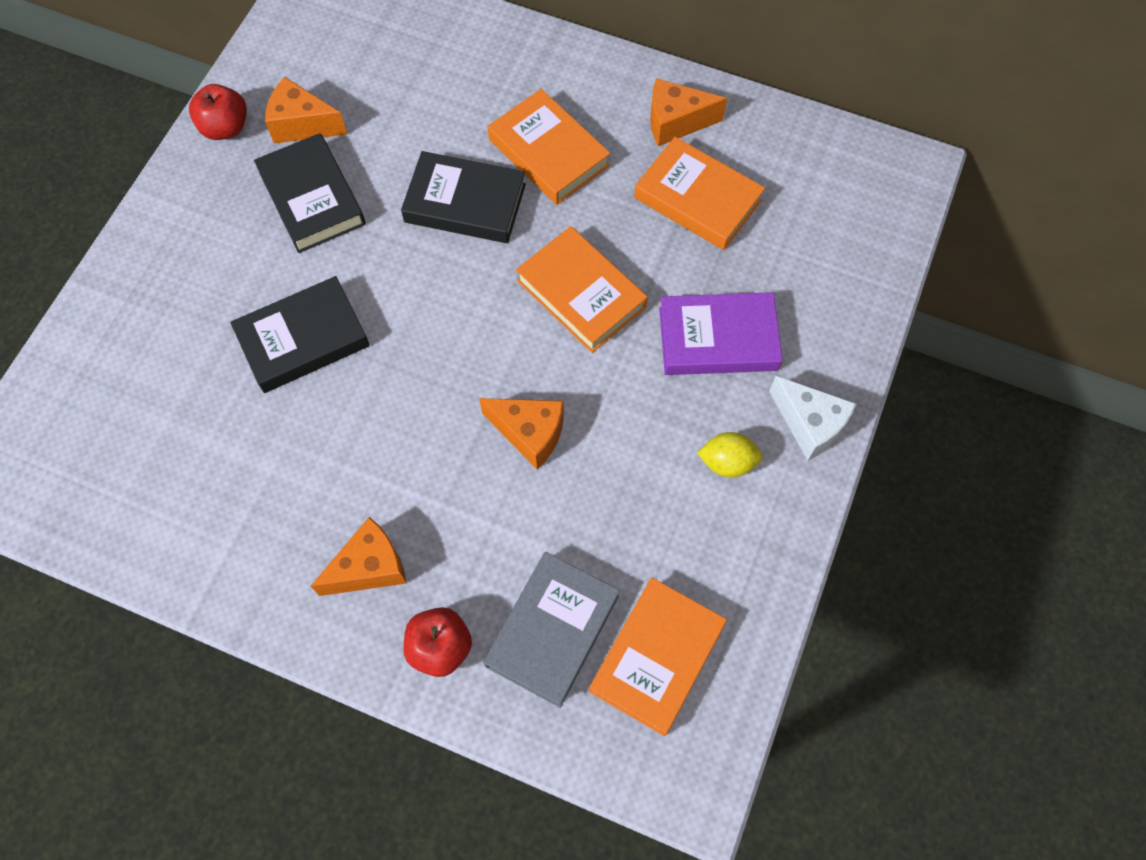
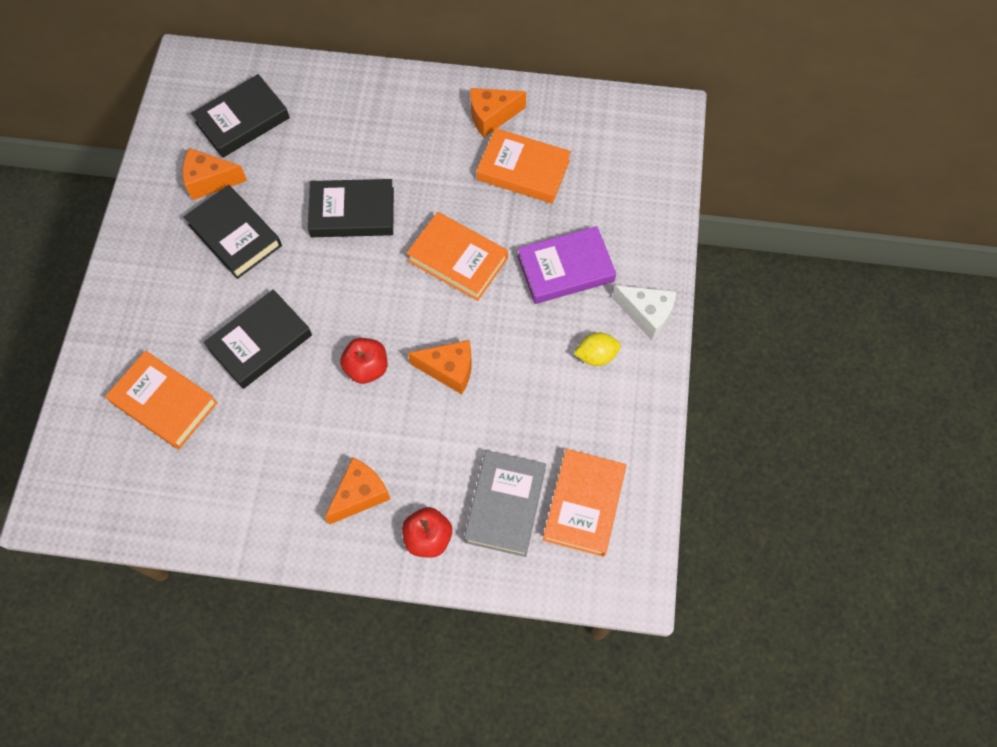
camera: 15 degrees left, 0 degrees up
(225, 128) = (151, 196): red apple -> red apple (367, 368)
(363, 59) = (242, 120): none -> black book
(548, 153) = (404, 160): orange book -> orange book (164, 403)

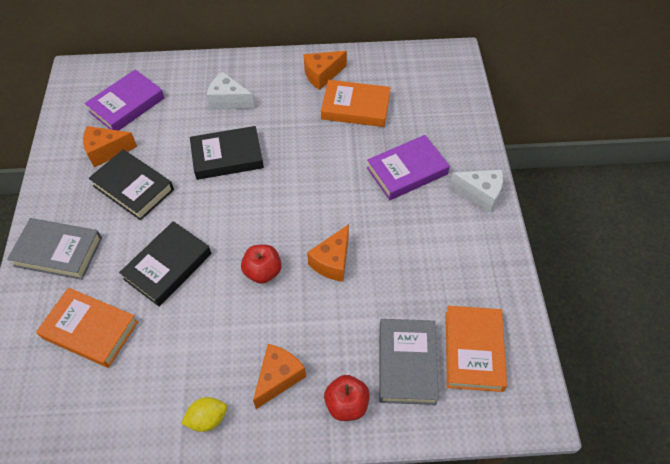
camera: 10 degrees left, 10 degrees down
(140, 302) = (58, 251): none -> grey book
(242, 120) = (127, 105): black book -> purple book
(367, 134) = (228, 101): none -> white cheese
(449, 370) = (332, 262): orange cheese -> orange cheese turned 120 degrees clockwise
(458, 259) = (320, 177): orange book -> none
(596, 355) = (449, 231): yellow lemon -> yellow lemon (207, 419)

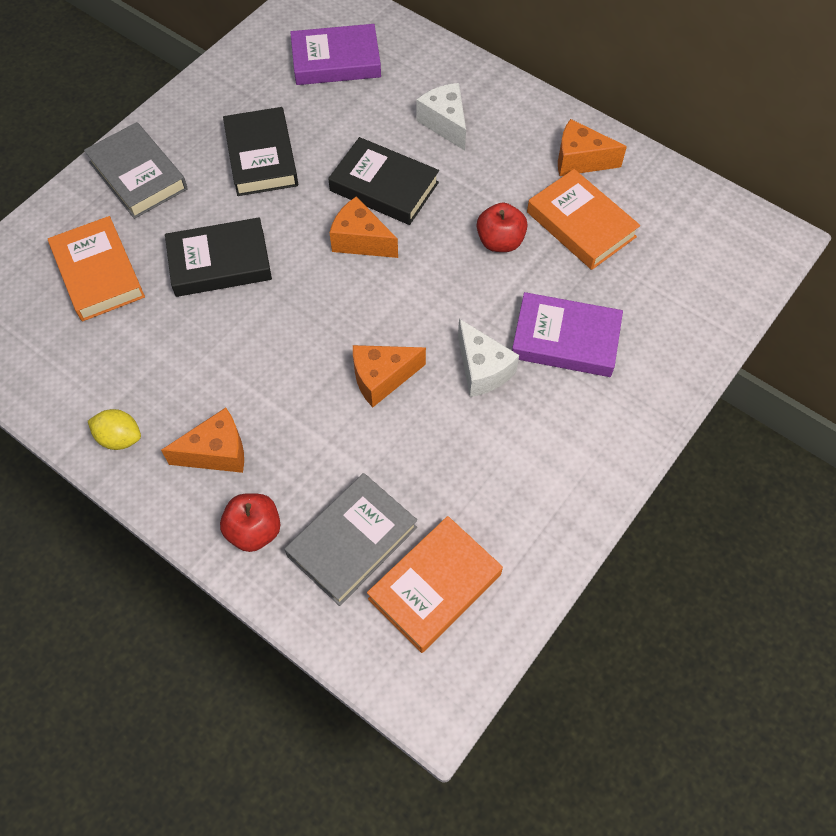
camera: 40 degrees right, 5 degrees up
(107, 151) = (271, 100): orange cheese -> orange cheese (360, 241)
(263, 271) = (303, 336): red apple -> red apple (500, 241)
(480, 194) = (625, 428): white cheese -> white cheese (482, 369)

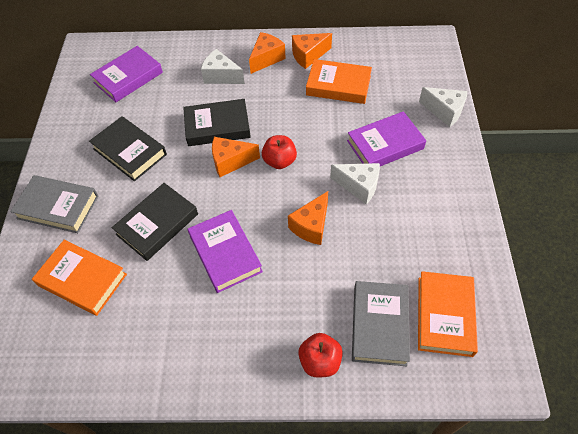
camera: 35 degrees left, 5 degrees down
(120, 438) = (186, 368): yellow lemon -> none
(217, 452) = (255, 333): orange cheese -> orange cheese (266, 59)
(261, 344) = (225, 253): none -> purple book
(500, 241) = (306, 117): red apple -> red apple (279, 161)
(688, 347) = (444, 111): none -> white cheese

